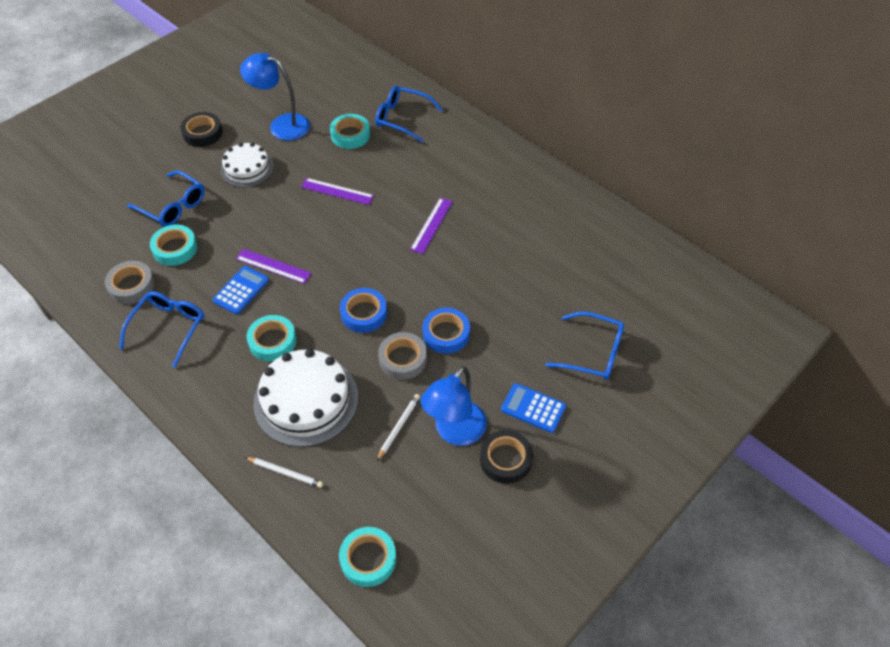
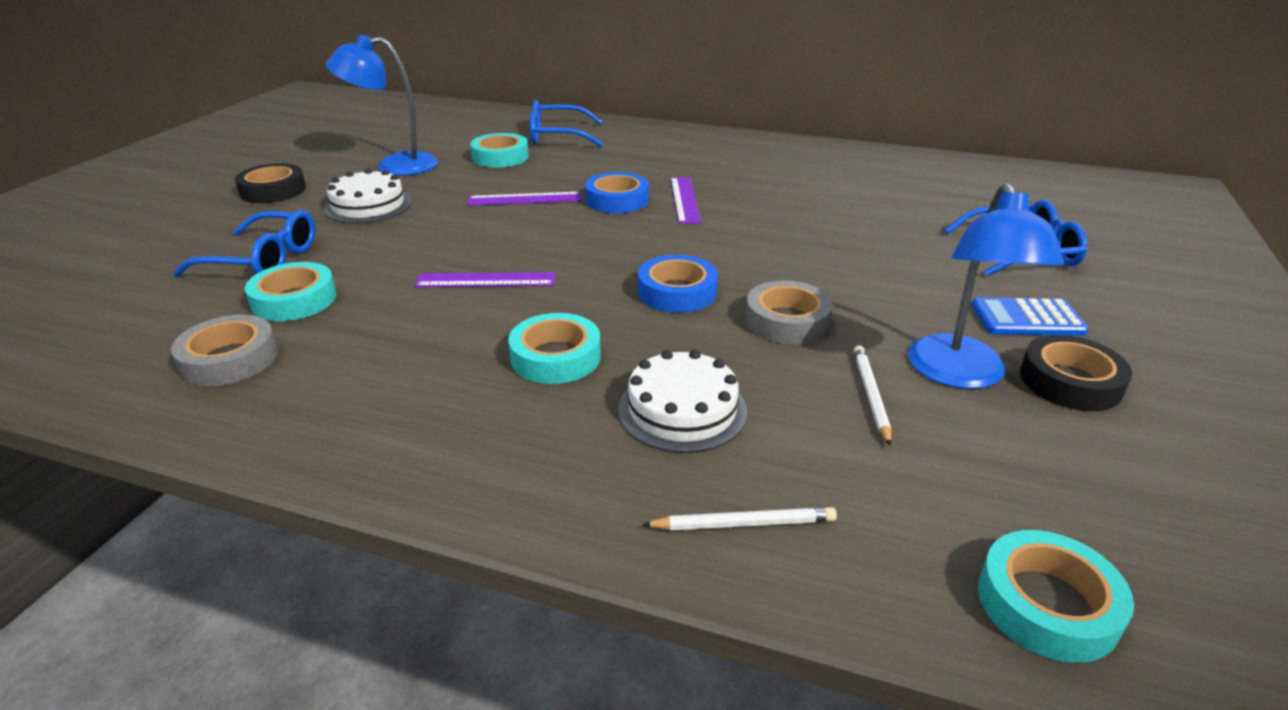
camera: 25 degrees left, 20 degrees down
(168, 328) = (340, 392): blue glasses -> none
(241, 290) = (451, 316): blue calculator -> none
(306, 400) = (682, 410): white cake -> white cake, size x0.62
(446, 334) = (818, 282): blue tape -> blue tape (617, 200)

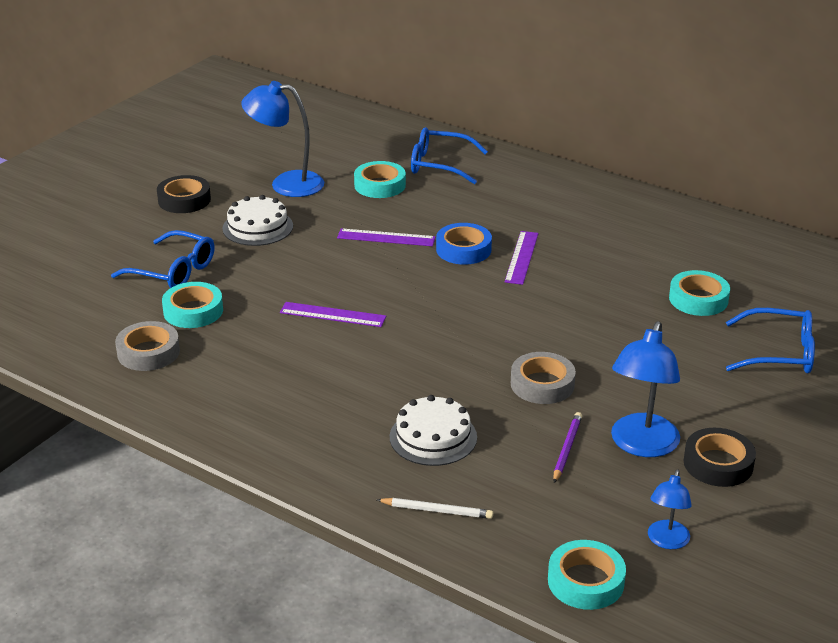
camera: 15 degrees right, 0 degrees up
(556, 357) = (363, 386): turquoise tape -> turquoise tape (698, 299)
(677, 292) = (472, 347): blue tape -> none
(871, 395) = (567, 449): white pencil -> purple pencil
(1027, 318) = (729, 412): blue calculator -> none
(1104, 506) = (666, 541): none -> blue lamp

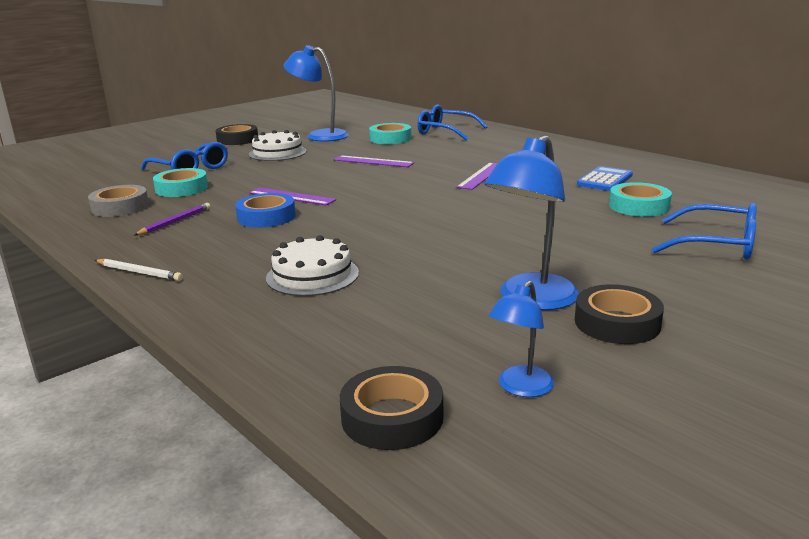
camera: 15 degrees right, 10 degrees down
(437, 510) = (267, 331): white pencil -> white pencil (139, 272)
(463, 249) = (433, 170): blue tape -> blue tape (266, 217)
(542, 384) = (449, 248): grey tape -> none
(567, 449) = (445, 295): purple pencil -> purple pencil (175, 222)
(585, 581) = (392, 417): turquoise tape -> black tape
(653, 255) = (605, 180): none -> blue calculator

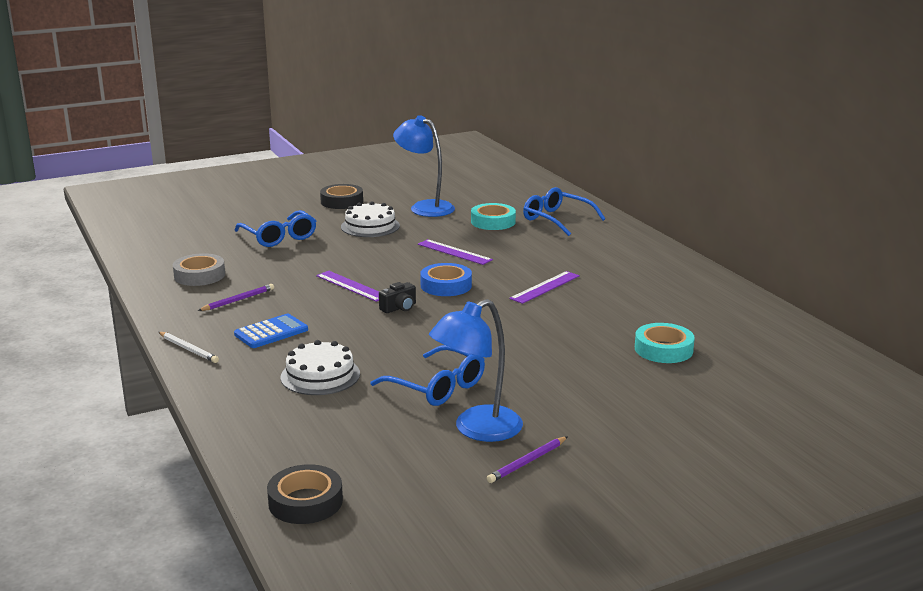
camera: 15 degrees right, 0 degrees up
(181, 188) = (260, 261): turquoise tape -> none
(266, 217) = (316, 307): blue tape -> blue tape (446, 285)
(354, 207) = (399, 308): none -> black camera
(520, 388) = (408, 499): blue lamp -> none
(605, 180) = (662, 312): blue calculator -> blue calculator (271, 332)
(617, 323) = (527, 462): black tape -> purple pencil
(716, 245) = (690, 404): blue glasses -> blue glasses (436, 387)

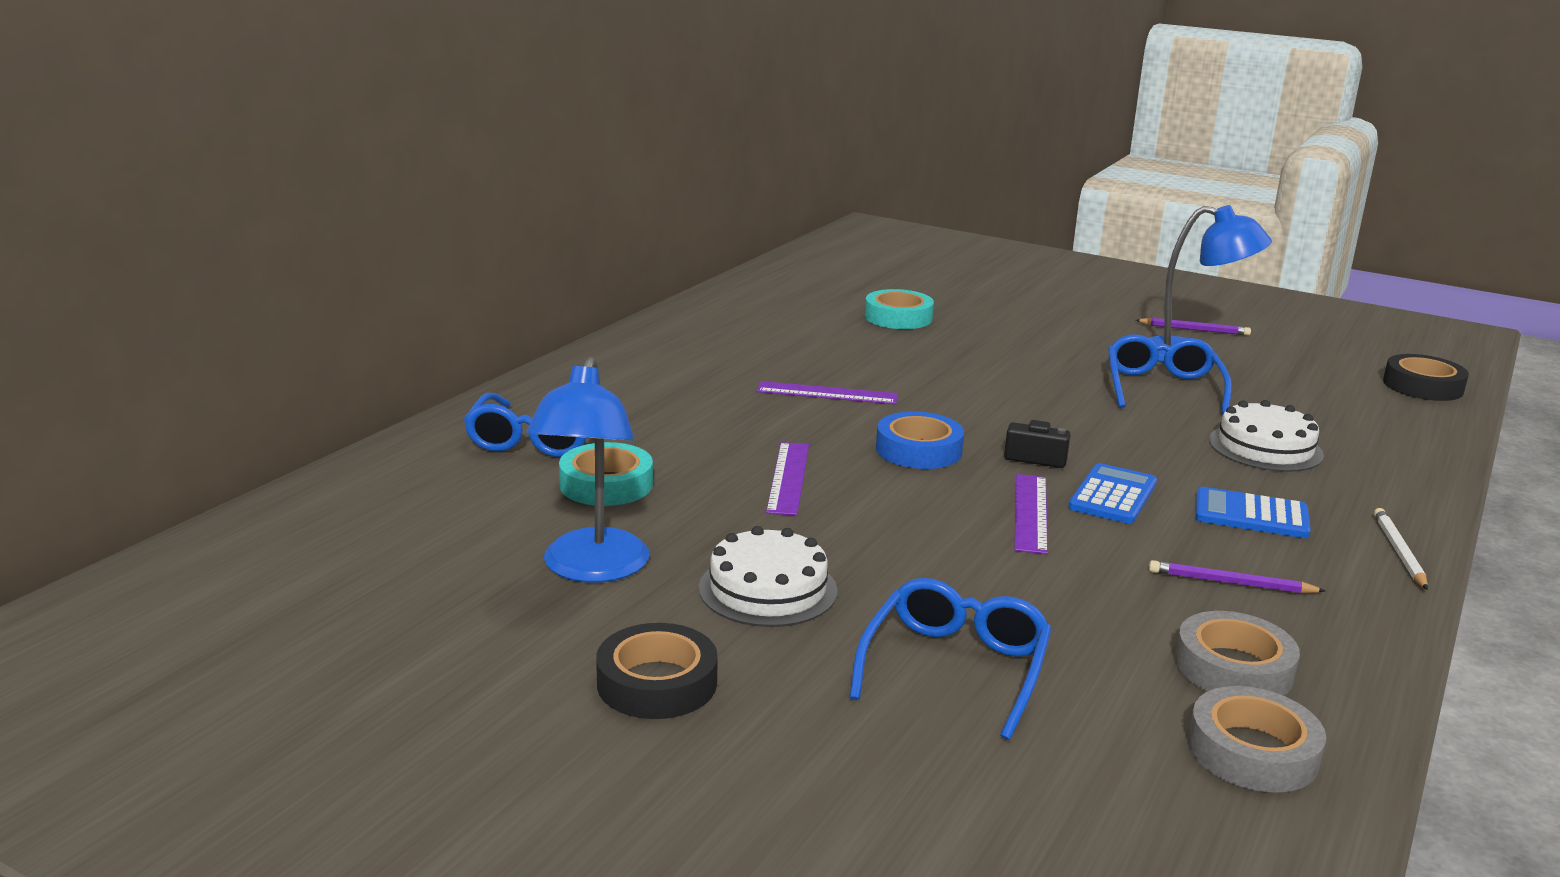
camera: 125 degrees left, 0 degrees up
(166, 259) = (1252, 751): none -> grey tape
(338, 309) = (1113, 495): none -> blue calculator

